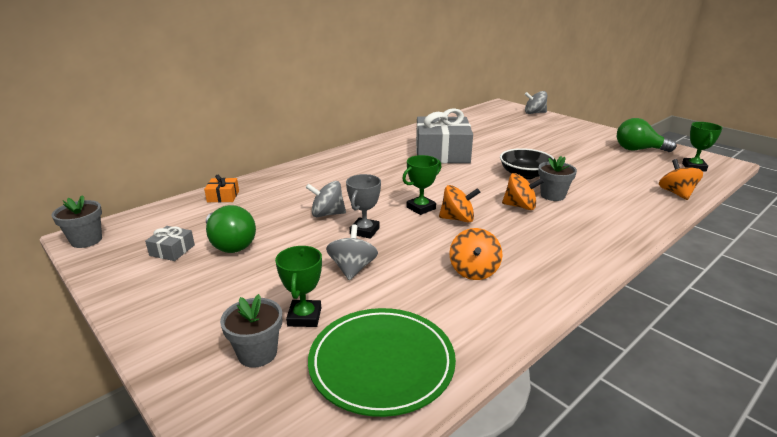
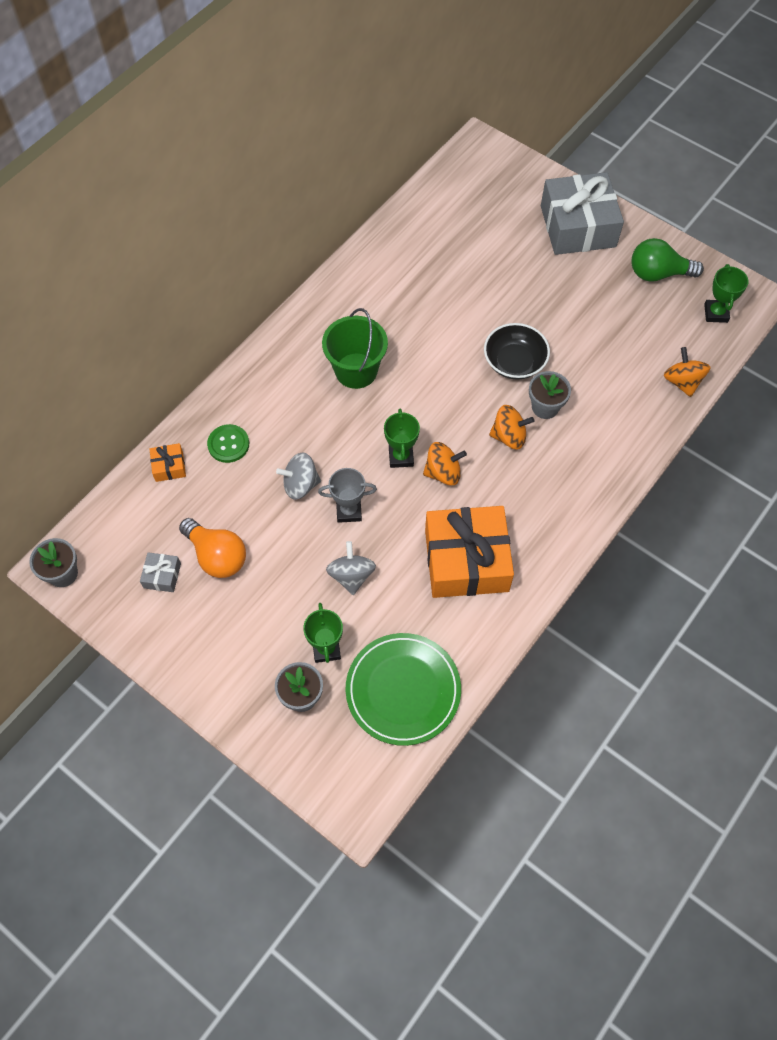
camera: 10 degrees left, 35 degrees up
(230, 244) = (217, 556): green light bulb -> orange light bulb
(277, 191) = (228, 444): none -> green button
(364, 231) = (349, 511): grey trophy -> grey trophy turned 75 degrees clockwise
(395, 169) = (356, 371): none -> green bucket
(421, 208) = (401, 457): green trophy -> green trophy turned 45 degrees counterclockwise
(442, 153) = (409, 319): grey gift -> grey gift (578, 226)
(474, 271) = (466, 560): orange spinning top -> orange gift
(534, 113) = (528, 170): grey spinning top -> none

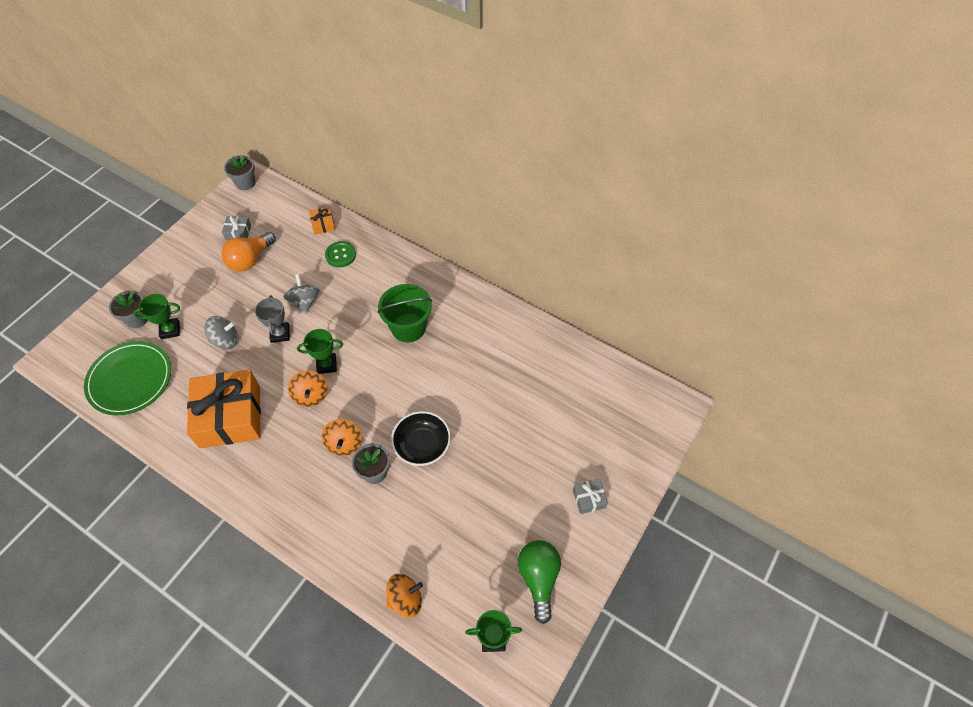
camera: 85 degrees right, 5 degrees down
(578, 226) = (589, 498): grey gift -> grey gift, size x0.41

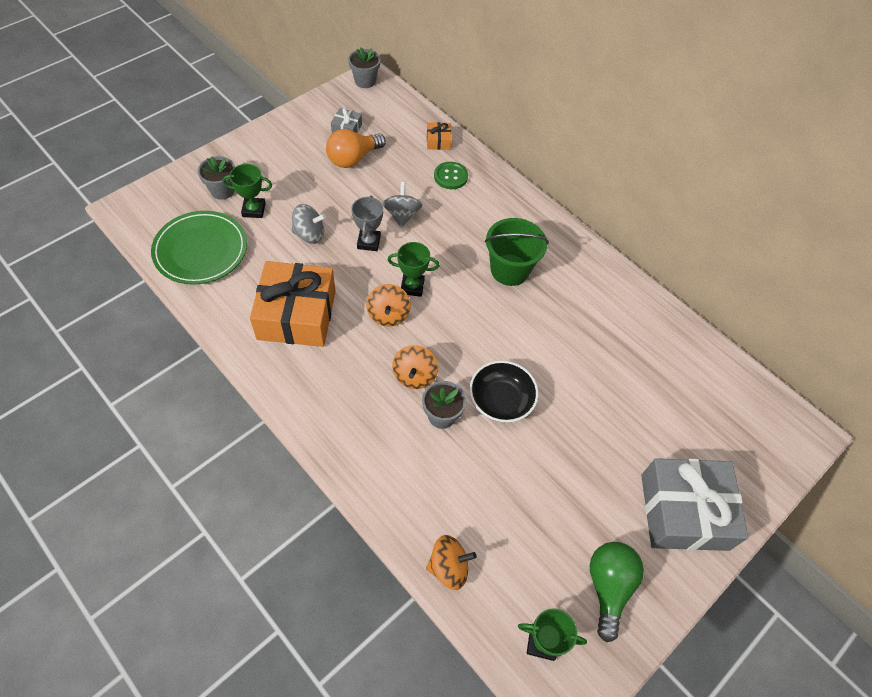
camera: 10 degrees right, 0 degrees up
(589, 498) = (684, 511): grey gift -> grey gift, size x2.42

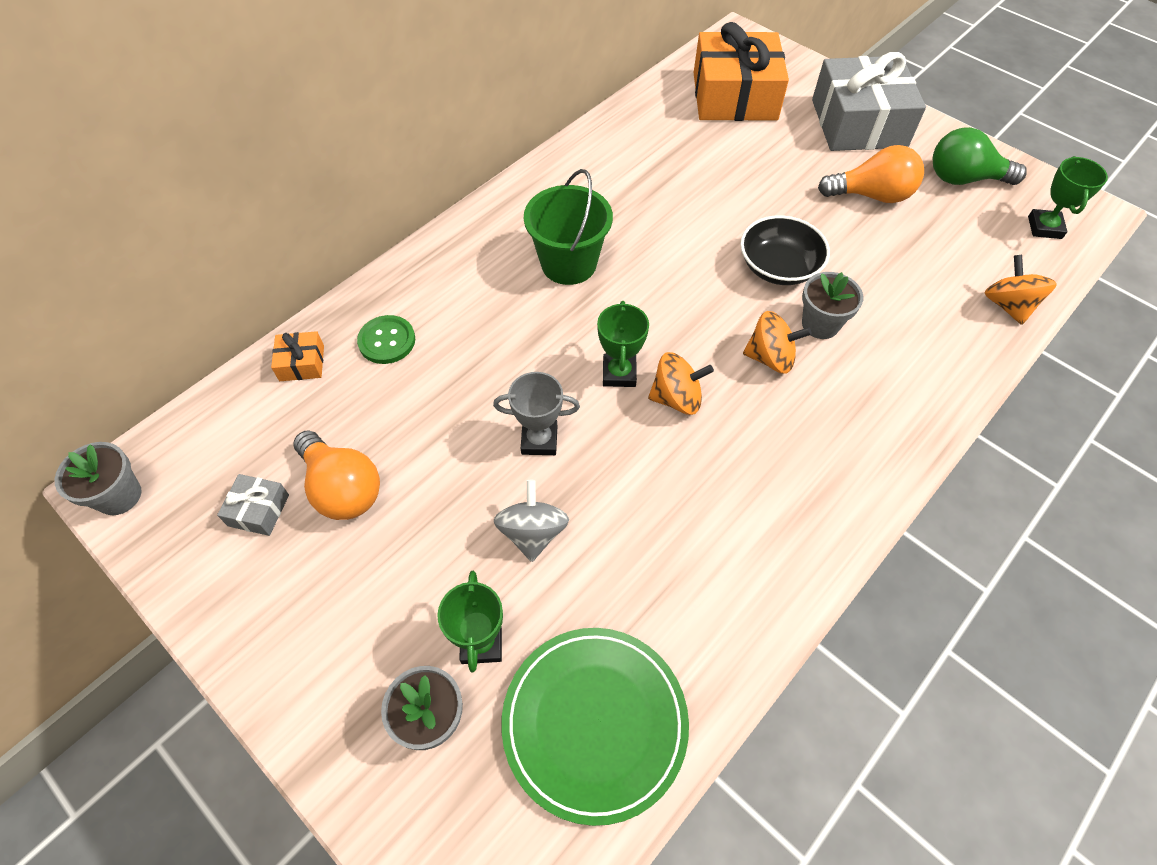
camera: 90 degrees left, 0 degrees up
(297, 314) = (704, 523): orange gift -> orange gift (734, 96)
(402, 215) = (476, 400): grey spinning top -> none
(583, 494) = (871, 195): none -> orange light bulb

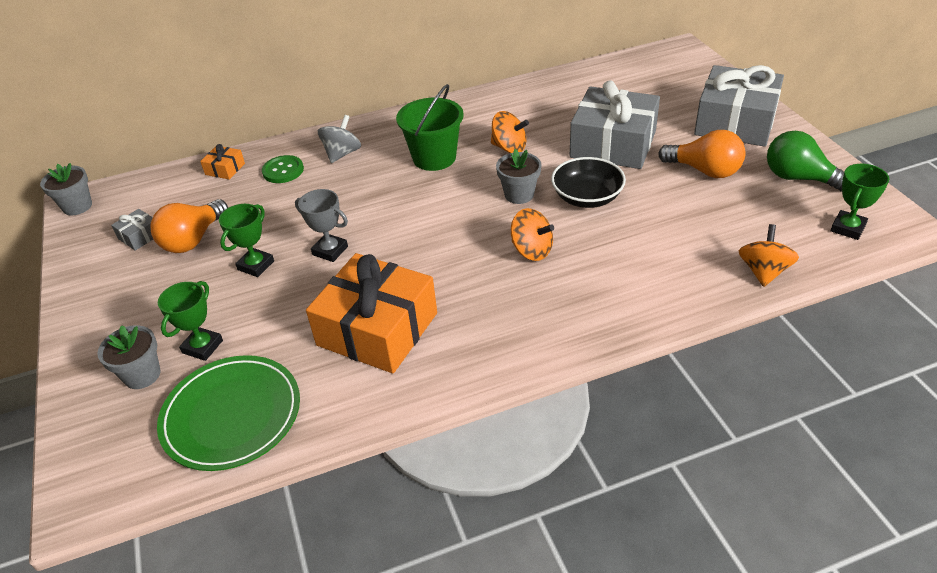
camera: 30 degrees right, 15 degrees down
(342, 488) = (193, 240): orange light bulb -> orange light bulb turned 45 degrees clockwise
(533, 532) = (283, 299): grey spinning top -> grey spinning top (342, 154)
(619, 373) = (414, 229): green trophy -> green trophy (256, 265)
(676, 398) = (442, 254): orange spinning top -> orange spinning top (509, 148)
(734, 96) = (644, 85): orange gift -> orange gift (377, 329)
(756, 186) = (613, 144): none -> grey gift
(820, 324) = (589, 241): grey flower pot -> grey flower pot (519, 195)

